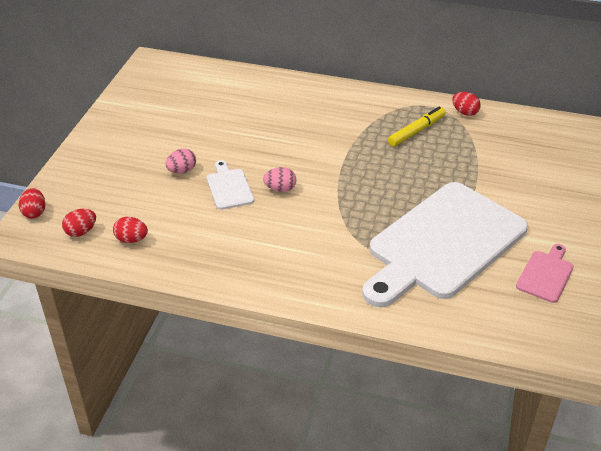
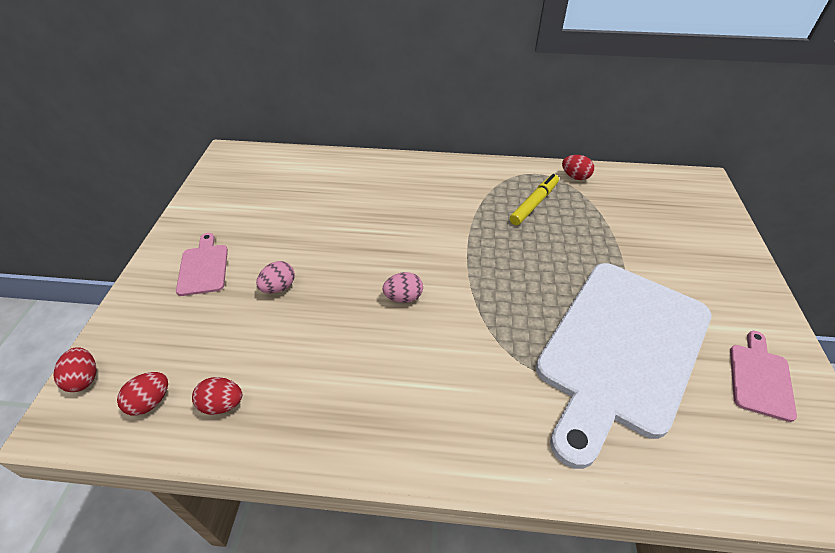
camera: 10 degrees left, 5 degrees up
(124, 150) = (203, 267): none -> pink cutting board
(229, 187) = (340, 303): white cutting board -> none

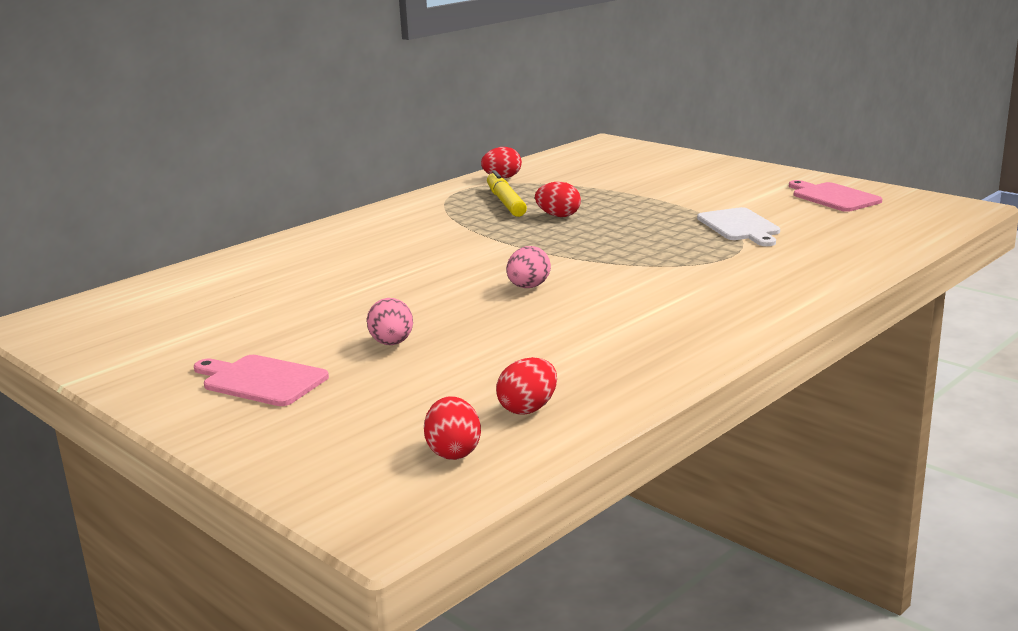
camera: 50 degrees left, 25 degrees down
(84, 378) = (333, 493): red egg -> red egg (558, 216)
(621, 349) = (740, 226): white cutting board -> white cutting board, size x0.40

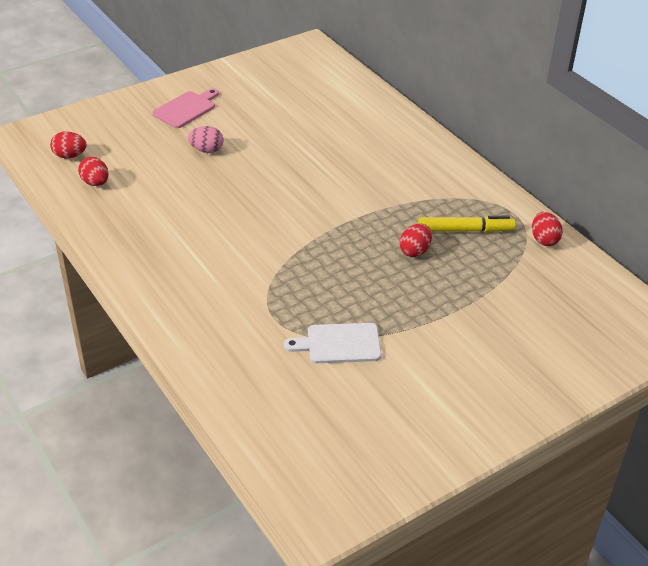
camera: 100 degrees right, 20 degrees up
(528, 287) = (264, 210): pink egg -> none
(833, 197) = (397, 435): pink cutting board -> none

